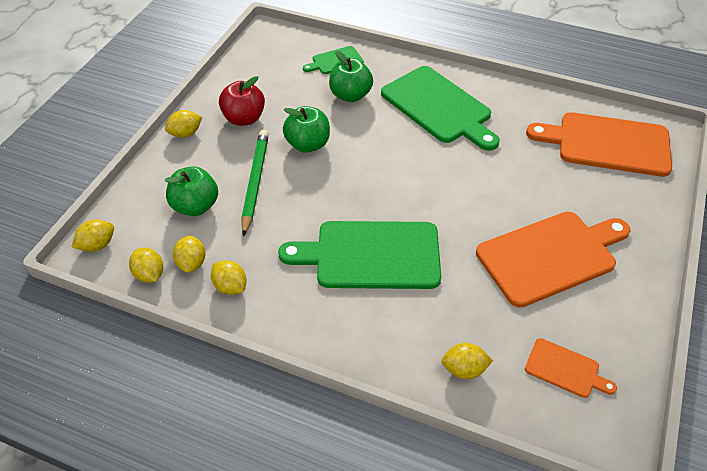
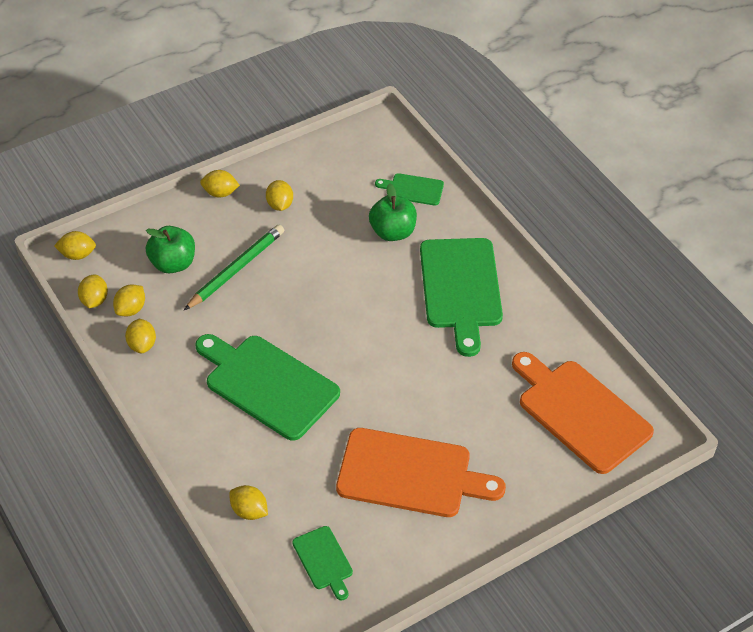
camera: 35 degrees right, 0 degrees up
(244, 118) = (279, 205): red apple -> yellow lemon
(308, 144) = (310, 259): green apple -> none
(565, 369) = (323, 560): orange cutting board -> green cutting board

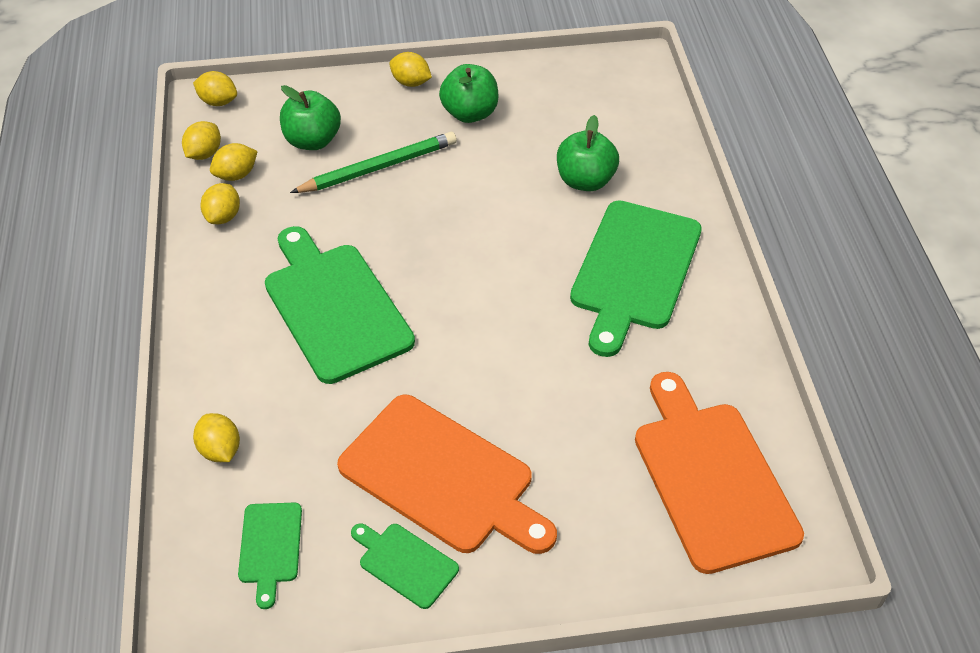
camera: 25 degrees right, 0 degrees up
(279, 205) = (470, 113): yellow lemon -> green apple
(413, 189) = (637, 140): green cutting board -> green cutting board (405, 563)

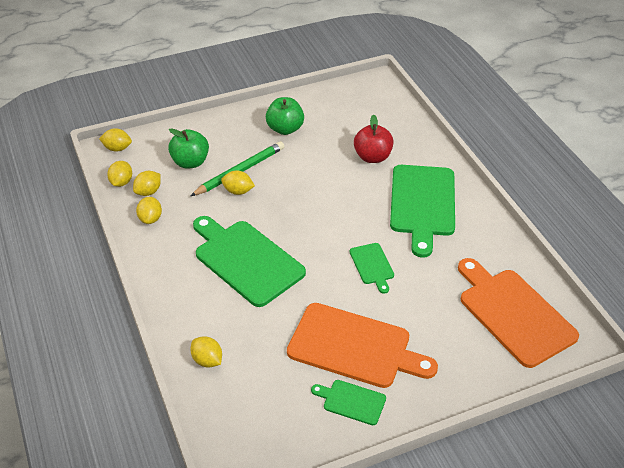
camera: 15 degrees left, 5 degrees down
(270, 547) = (263, 411): green cutting board -> green cutting board (372, 265)
(411, 82) = (240, 116): yellow lemon -> yellow lemon (238, 191)
(585, 181) = (372, 157): green apple -> red apple

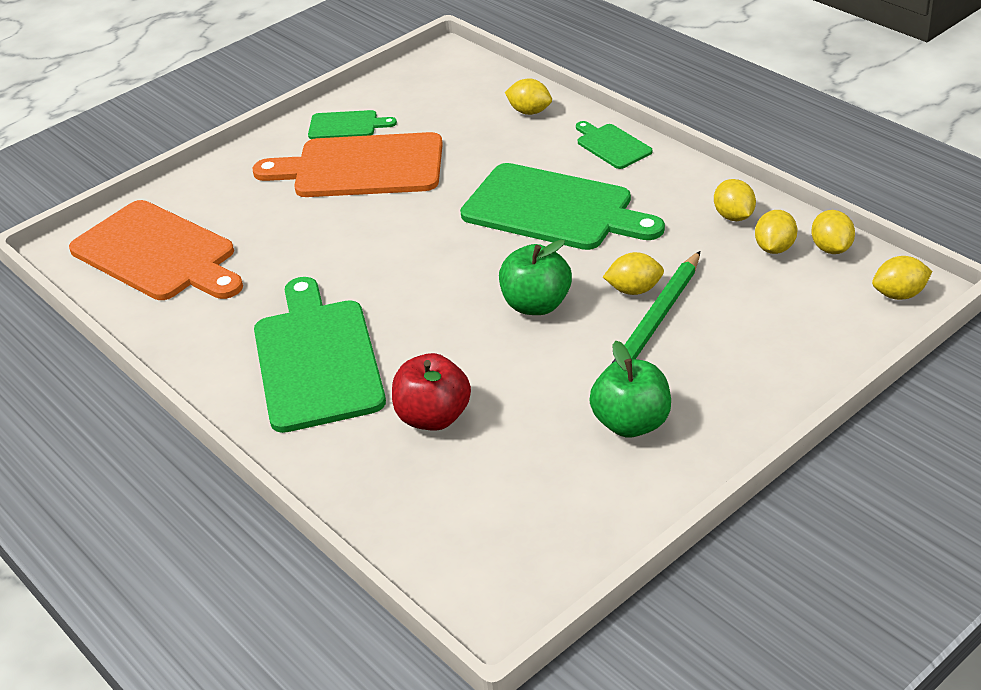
camera: 165 degrees right, 5 degrees down
(190, 162) = (752, 310): green apple -> green apple (536, 305)
(372, 265) = (370, 253): green cutting board -> green cutting board (612, 145)

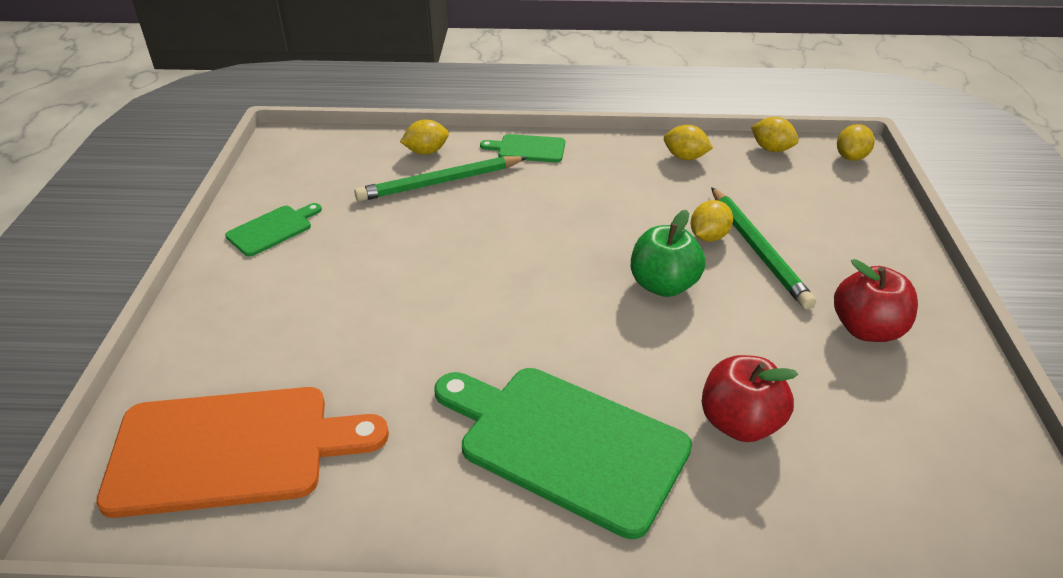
camera: 50 degrees left, 0 degrees up
(361, 167) = (342, 256): orange cutting board -> none
(502, 143) = (440, 182): none -> green pencil
(553, 209) = (560, 211): green cutting board -> none
(631, 423) = (866, 329): green apple -> red apple
(774, 248) = (742, 165): yellow lemon -> none

